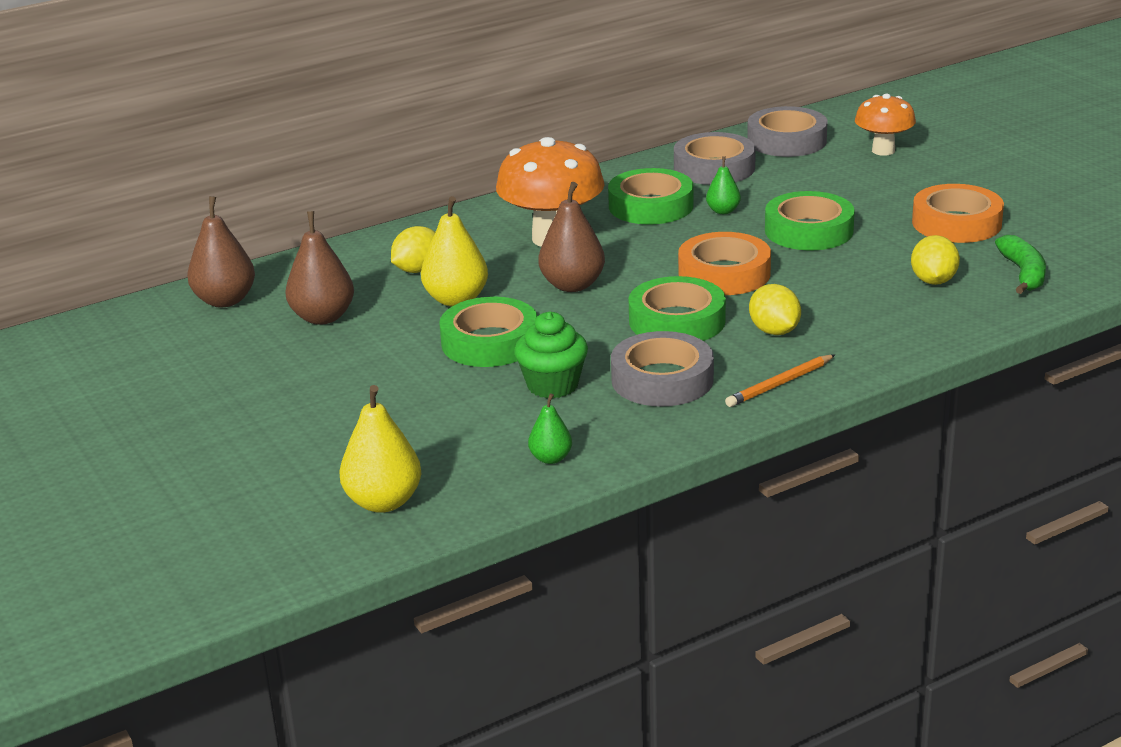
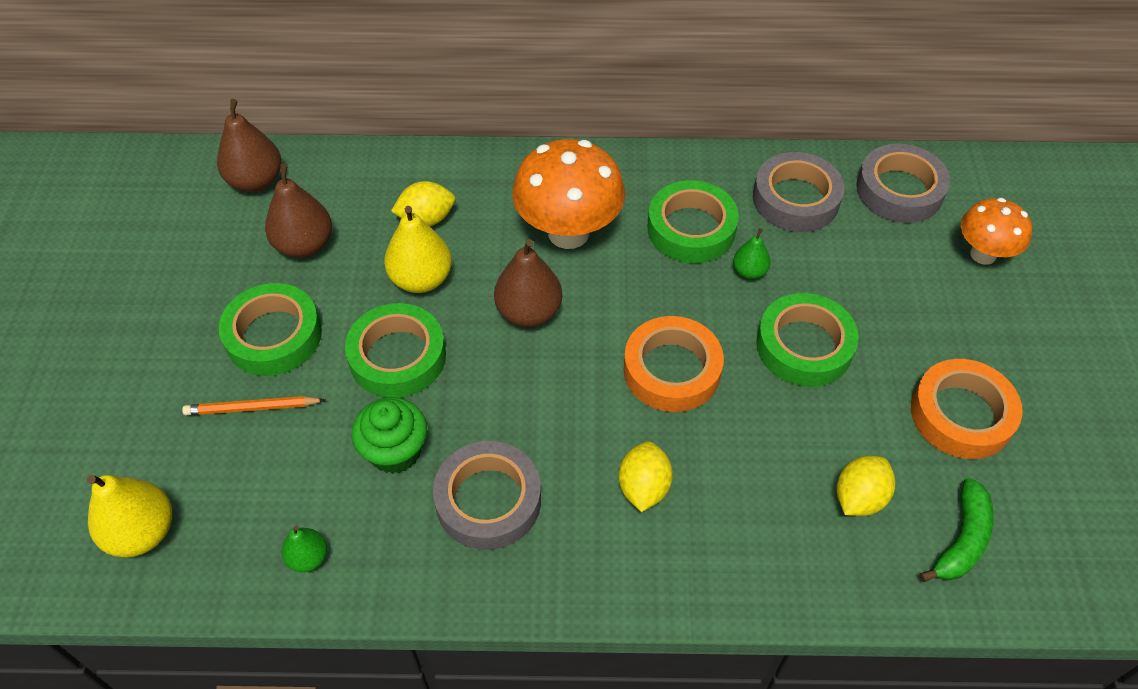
camera: 30 degrees right, 25 degrees up
(677, 321) = (572, 419): green tape -> green tape (273, 336)
(779, 384) = (581, 573): orange pencil -> orange pencil (252, 408)

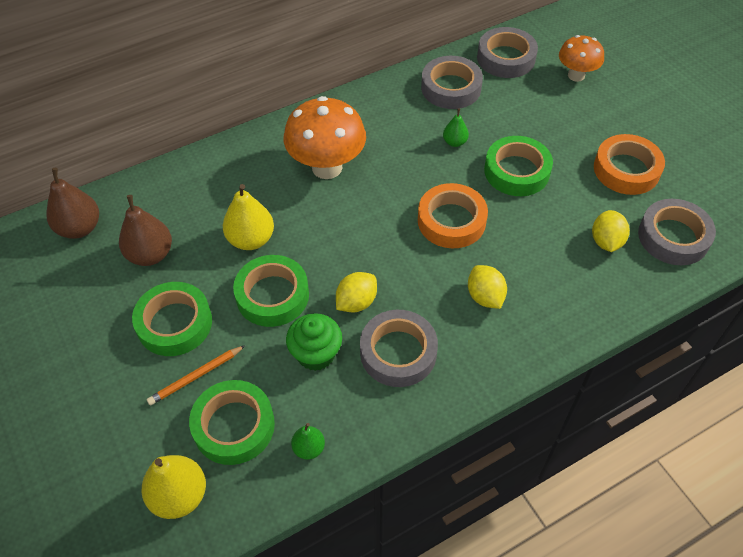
camera: 30 degrees left, 0 degrees up
(426, 219) = (225, 200): yellow lemon -> yellow lemon (356, 302)
(529, 312) = (338, 227): brown pear -> none
(691, 229) = (402, 132): green tape -> green tape (234, 426)
(962, 540) = (673, 237): green banana -> grey tape

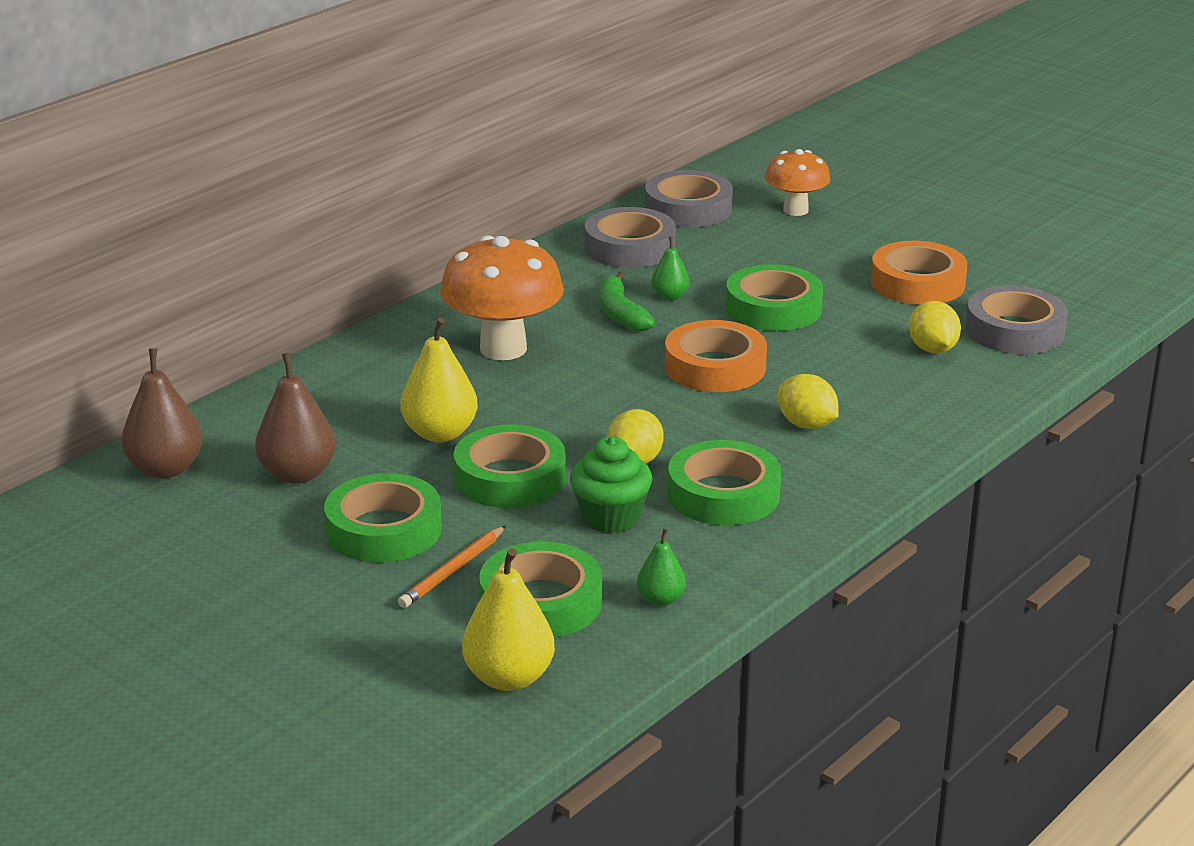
camera: 20 degrees left, 25 degrees down
(398, 352) = (723, 494): grey tape -> green tape
(415, 152) = (620, 314): none -> green banana

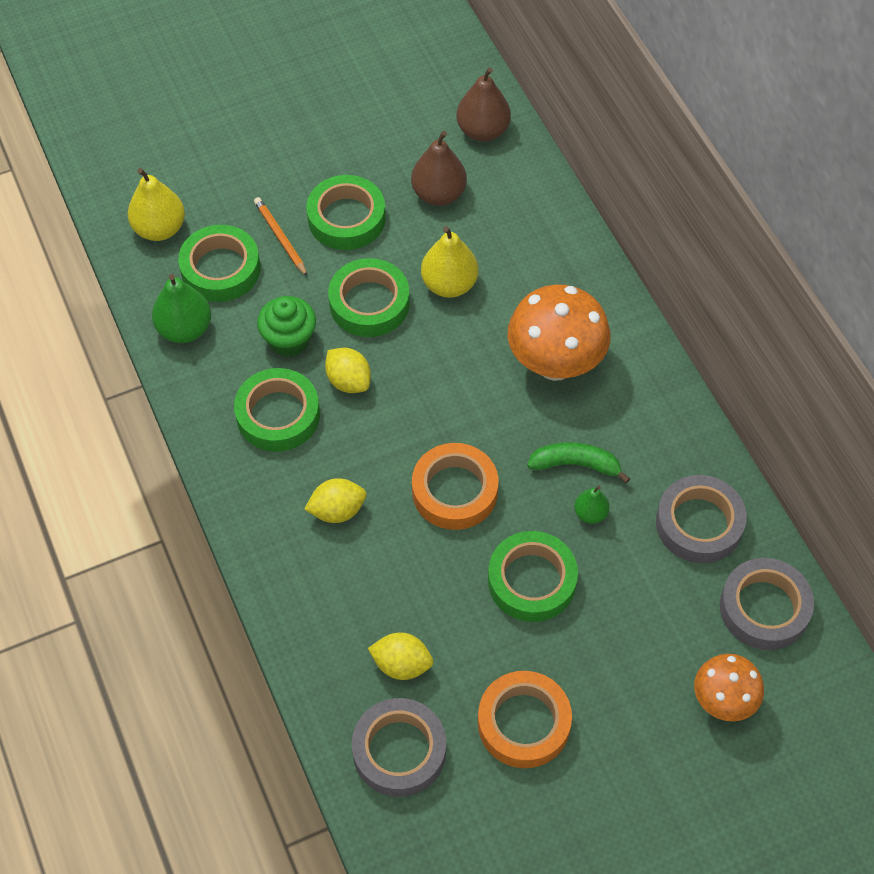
camera: 115 degrees right, 30 degrees up
(661, 599) = (185, 329): green pear -> green pear, size x1.78

